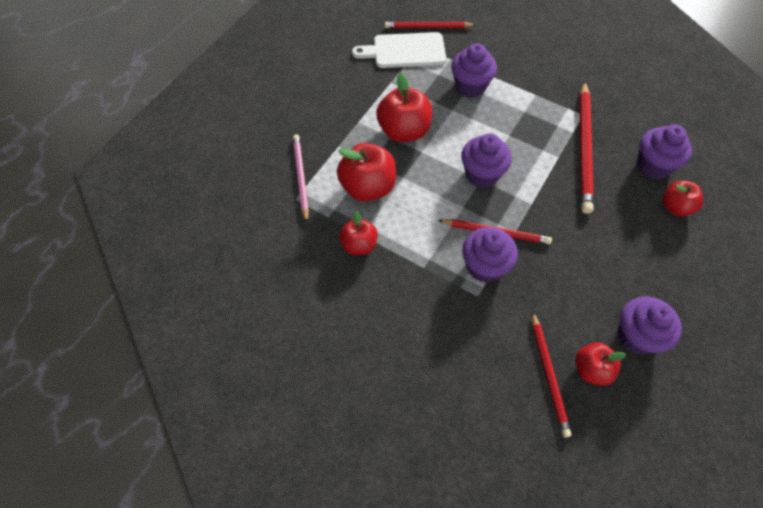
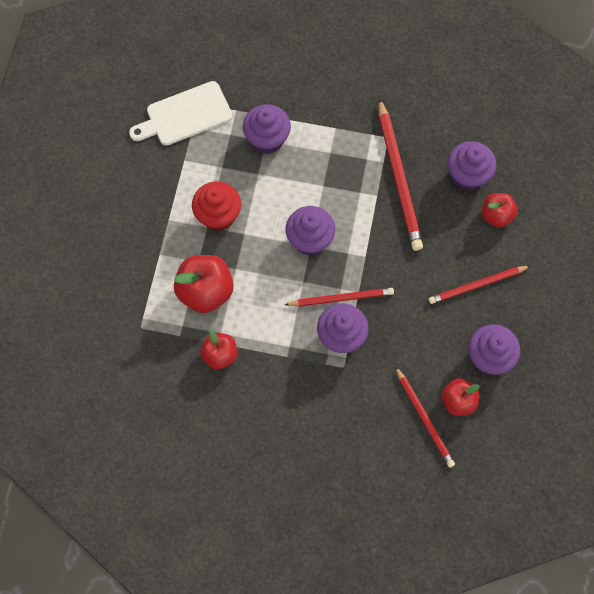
camera: 20 degrees left, 10 degrees up
(301, 177) = (136, 302): pink pencil -> none
(404, 131) = (218, 216): red apple -> red cupcake
(427, 27) = (198, 76): red pencil -> red pencil (477, 285)

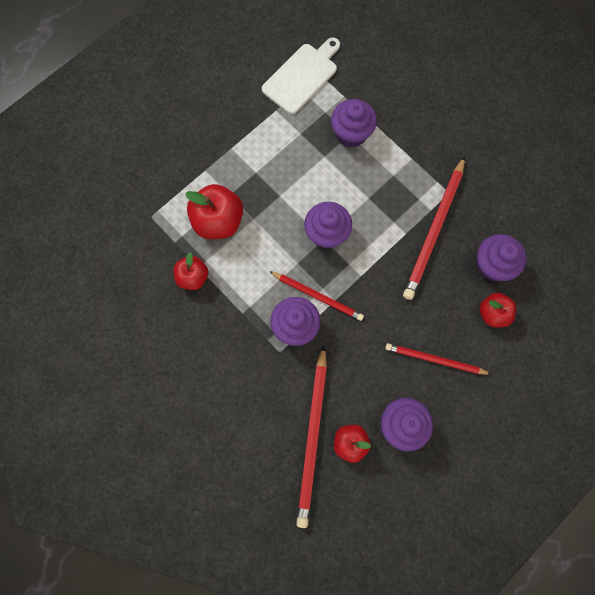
camera: 35 degrees right, 5 degrees up
(185, 115) = (302, 76): white cutting board -> white cutting board turned 120 degrees clockwise
(218, 216) = (270, 169): red cupcake -> none
(424, 418) = (313, 437): red pencil -> red pencil, size x1.60

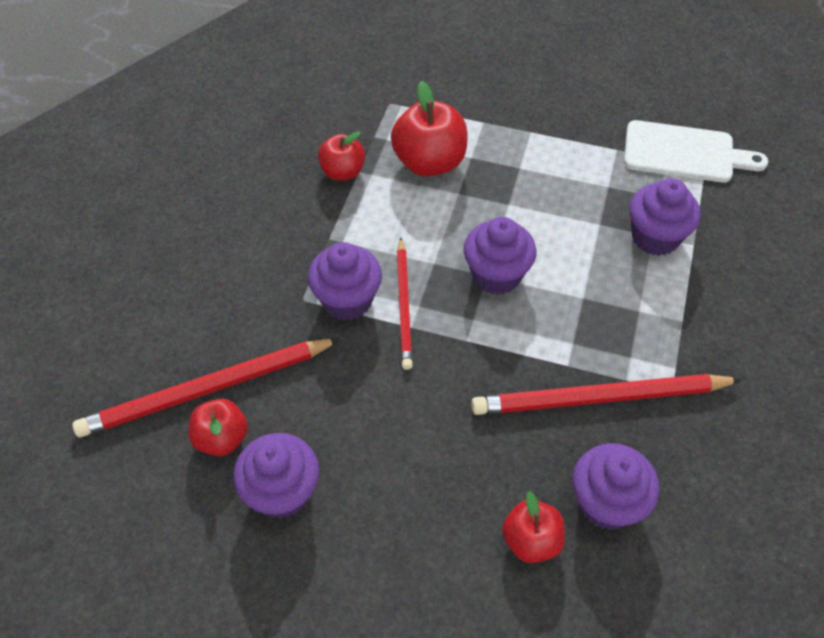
camera: 60 degrees right, 20 degrees down
(434, 360) = (405, 491): red pencil -> none

